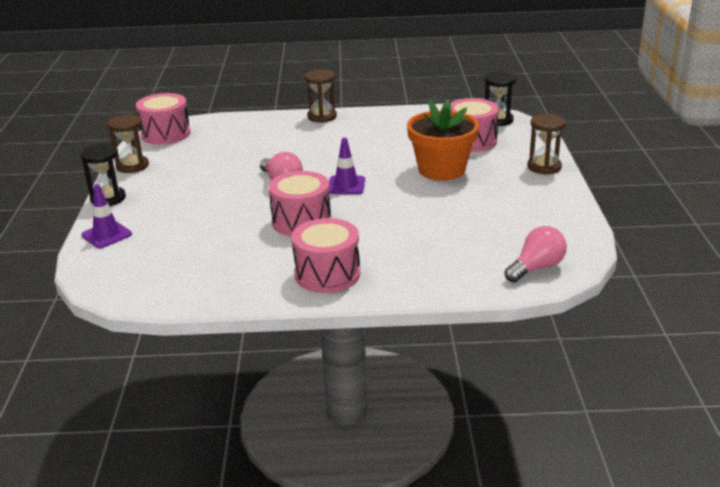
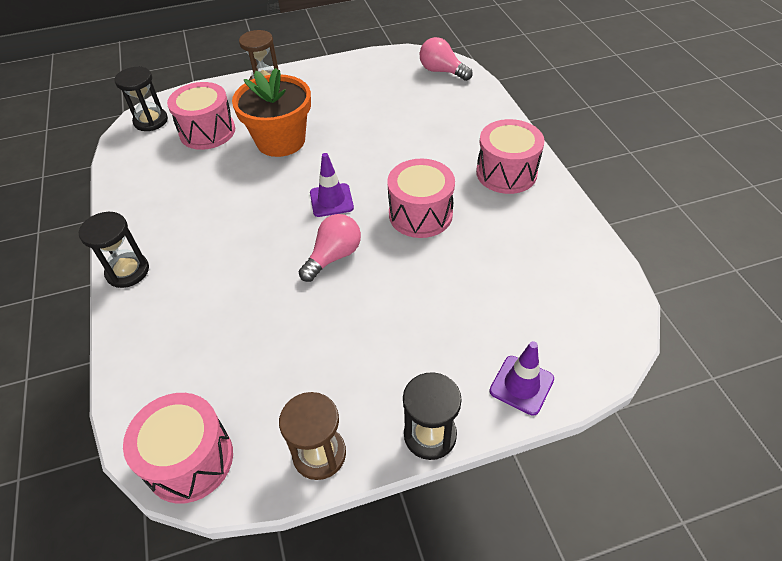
camera: 105 degrees left, 20 degrees up
(322, 116) = (127, 271): brown hourglass -> black hourglass

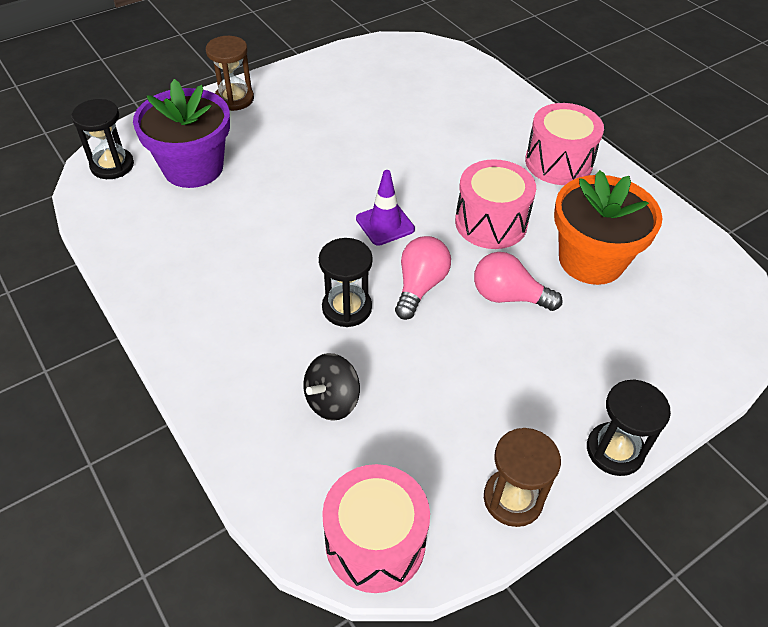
camera: 20 degrees left, 0 degrees up
(127, 271) = (184, 351): black hourglass -> black hourglass (347, 308)
(207, 131) = (193, 168): pink drum -> purple flower pot
(216, 335) = (332, 401): none -> black spinning top
(281, 141) = (290, 165): orange flower pot -> orange flower pot (591, 260)
(442, 71) = (435, 59): pink light bulb -> pink light bulb (508, 296)
(521, 385) = (678, 379): purple traffic cone -> none

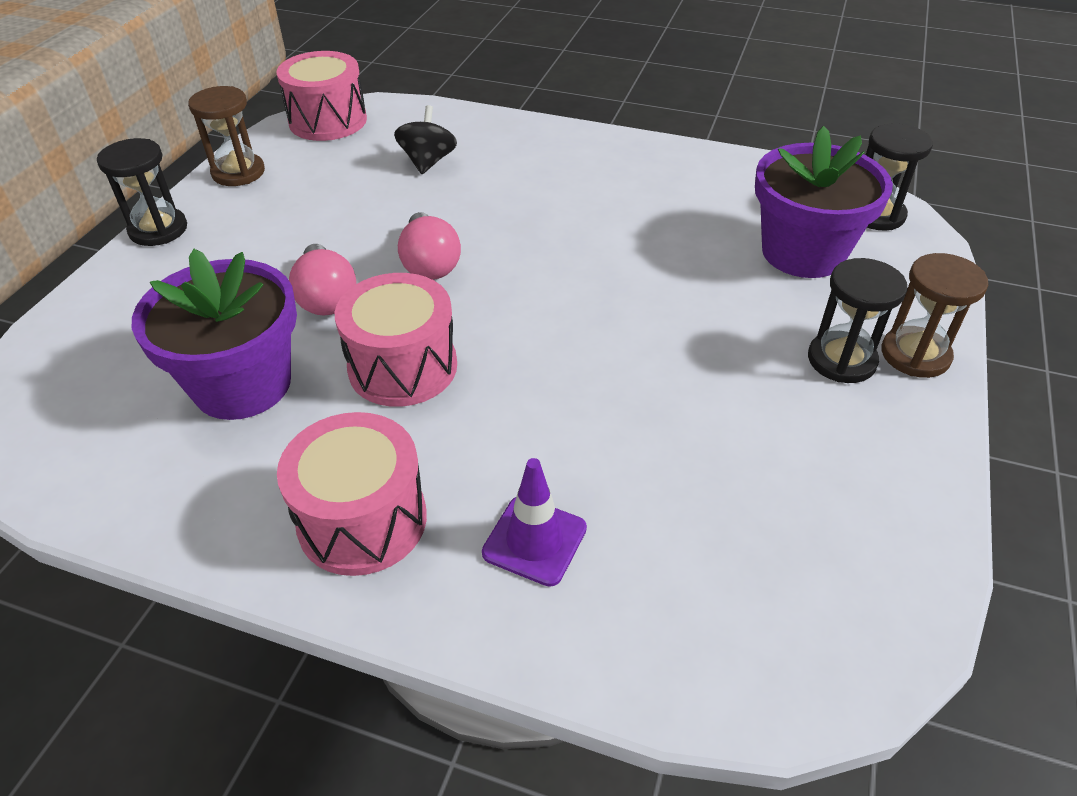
camera: 145 degrees right, 5 degrees down
(347, 308) = (483, 217): black hourglass -> black hourglass (841, 360)
(385, 224) = (527, 302): purple traffic cone -> purple traffic cone (534, 540)
(508, 296) = (326, 297): pink light bulb -> pink light bulb turned 90 degrees clockwise
(591, 260) = (242, 384): orange flower pot -> purple flower pot

